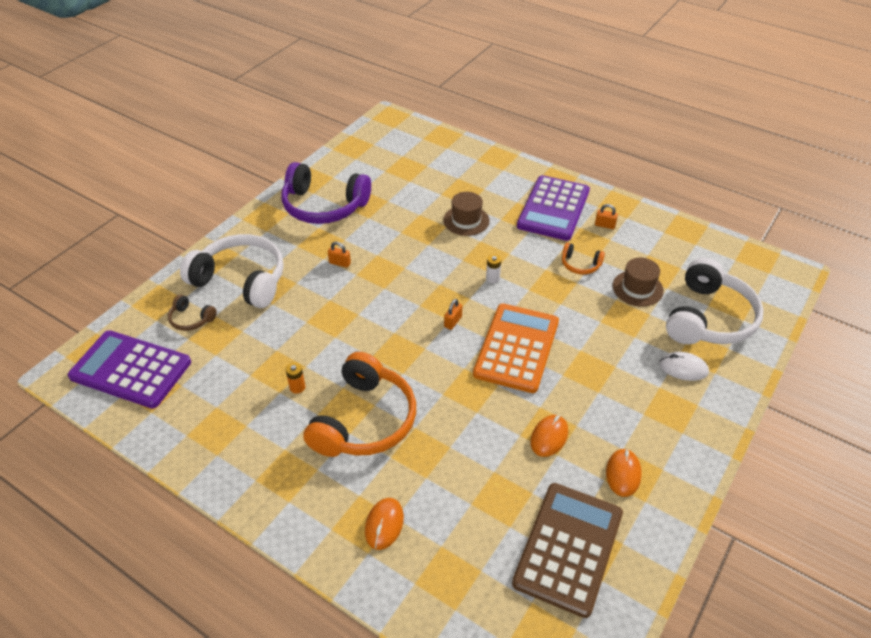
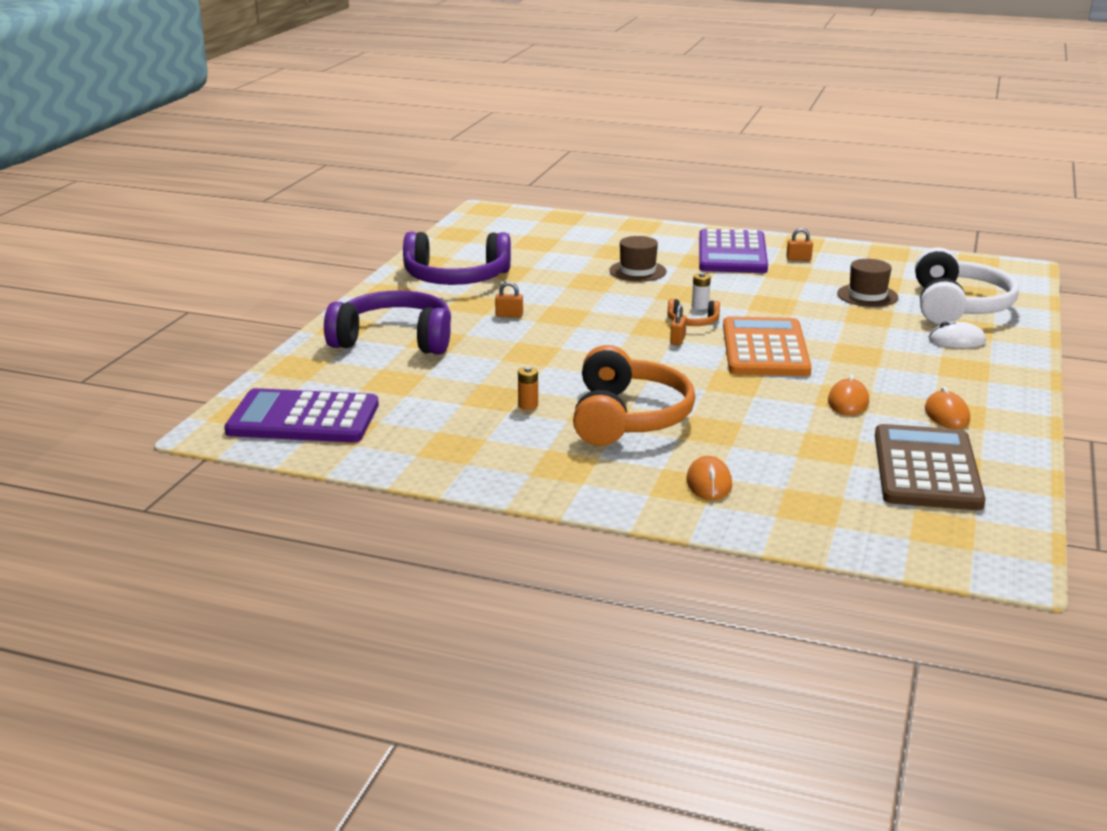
camera: 15 degrees left, 20 degrees down
(191, 319) = (353, 374): brown headphones -> none
(241, 280) = (394, 340): white headphones -> purple headphones
(580, 264) = (792, 287): orange headphones -> orange headphones (693, 322)

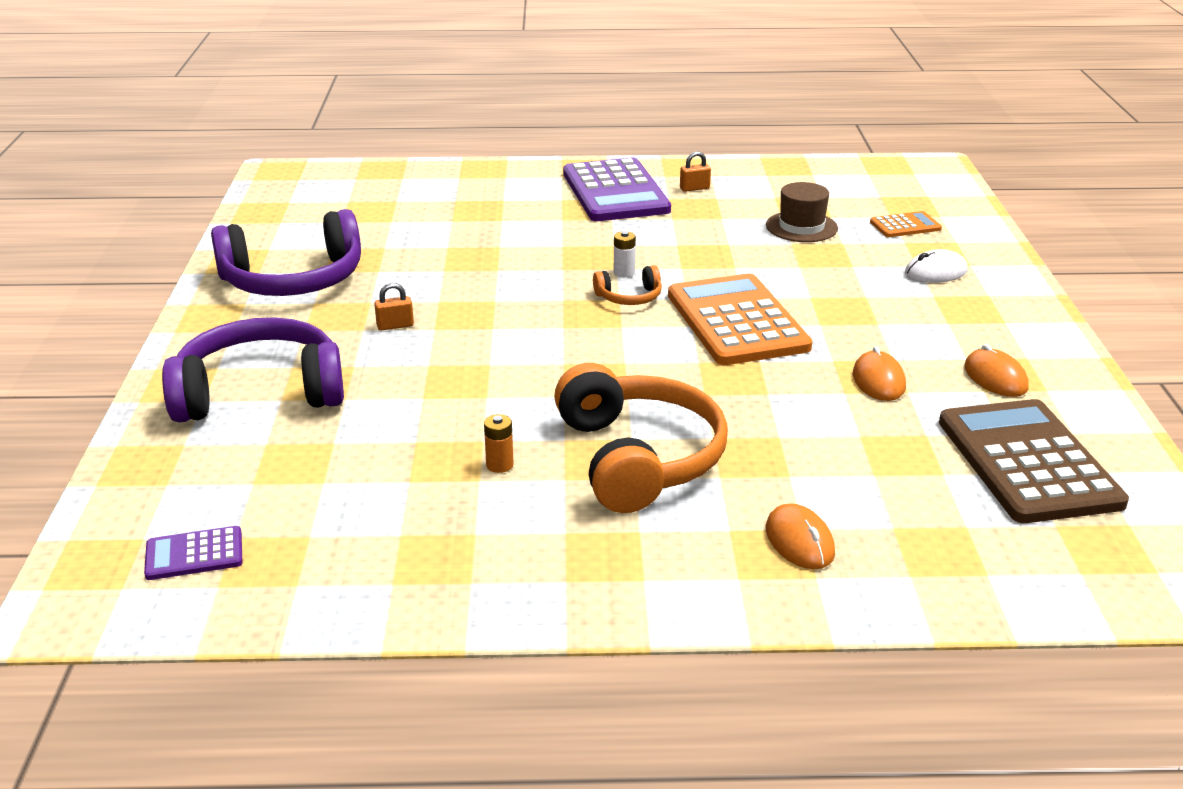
camera: 20 degrees left, 5 degrees up
(303, 418) = (194, 554): purple calculator -> purple calculator, size x0.46
(637, 271) = (519, 233): brown hat -> none
(677, 340) = (627, 326): orange padlock -> none
(958, 306) = (905, 226): white headphones -> orange calculator

